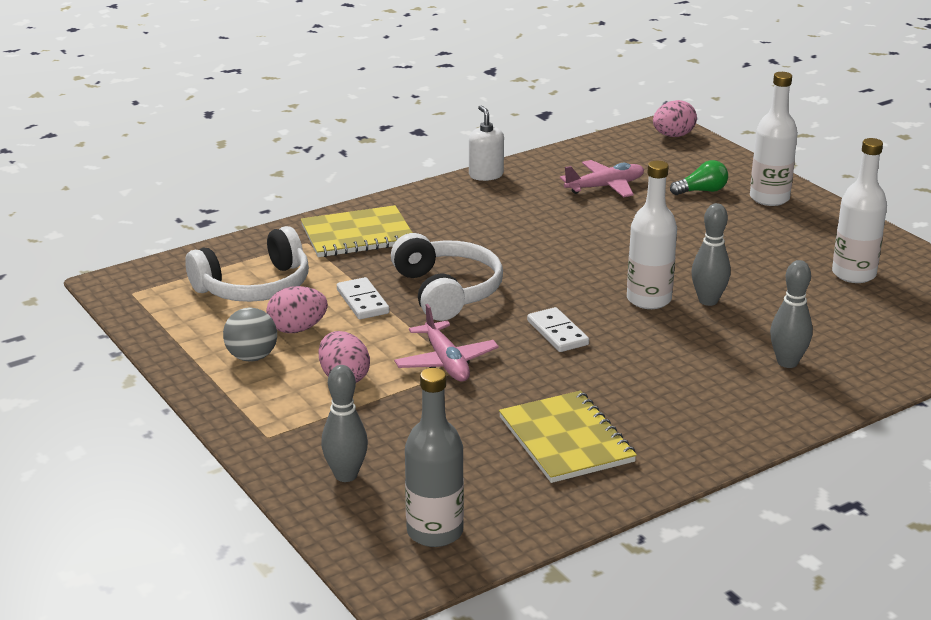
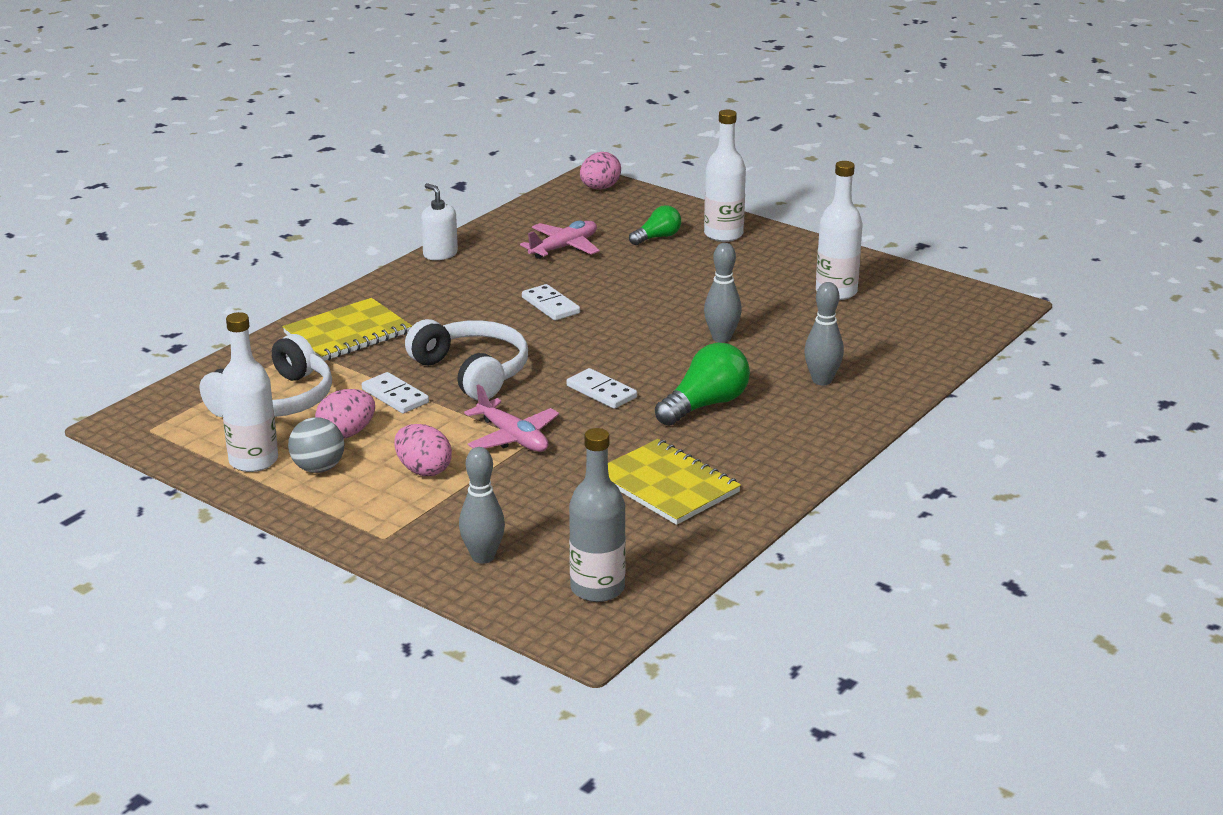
camera: 20 degrees left, 0 degrees up
(559, 240) = (550, 305): none -> white domino
(649, 299) = (667, 346): white bottle -> white bottle (253, 461)
(652, 365) = (705, 405): none -> green light bulb

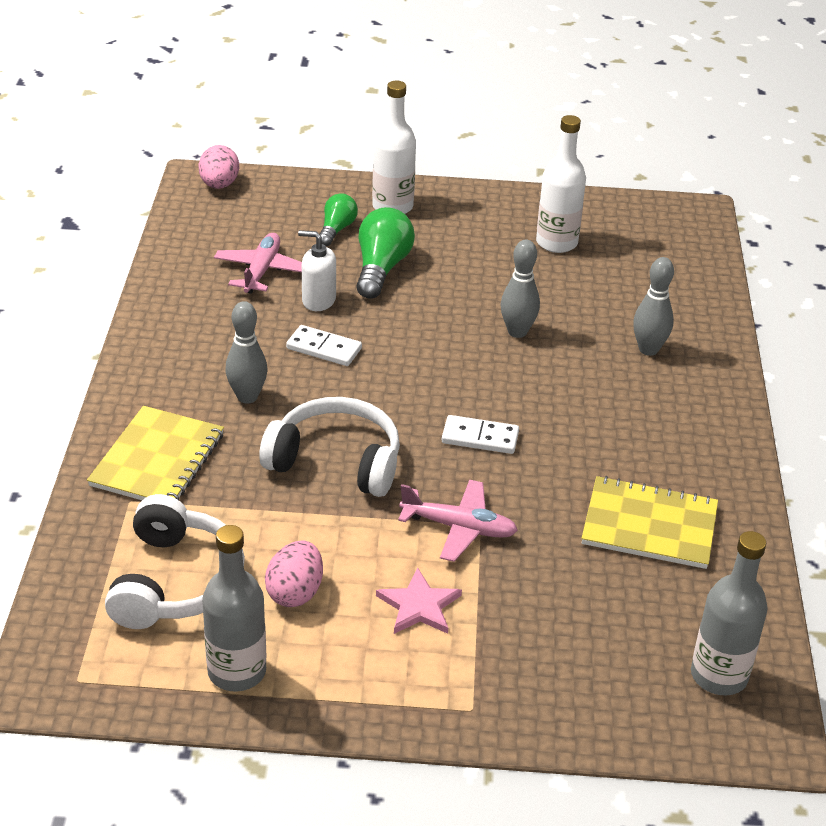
camera: 35 degrees left, 10 degrees up
(253, 461) = (237, 671): white bottle -> grey bottle
(318, 468) = (314, 650): grey ball -> none
(395, 396) = (292, 523): white domino -> none
(423, 470) = (419, 606): pink egg -> pink star
(440, 254) = (146, 321): white soap dispenser -> white soap dispenser (318, 300)
(483, 557) = (585, 688): grey bowling pin -> grey bowling pin (247, 397)
(705, 405) = (584, 416): green light bulb -> green light bulb (381, 268)

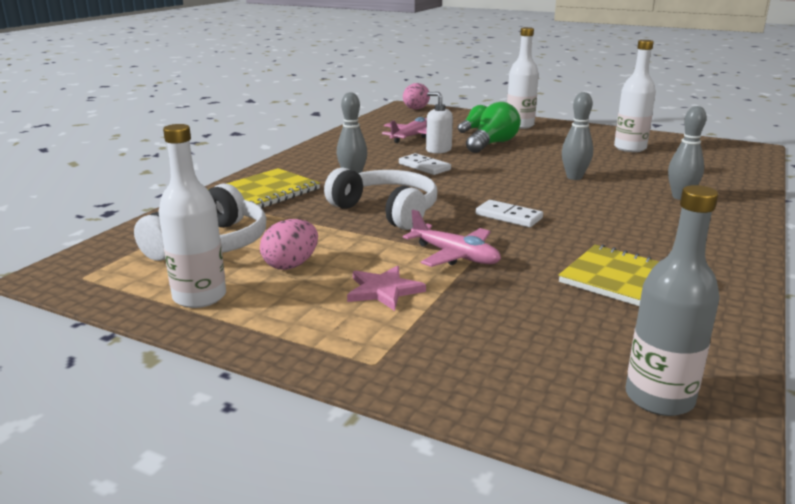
camera: 25 degrees right, 15 degrees down
(237, 671) = (199, 297): grey bottle -> white bottle

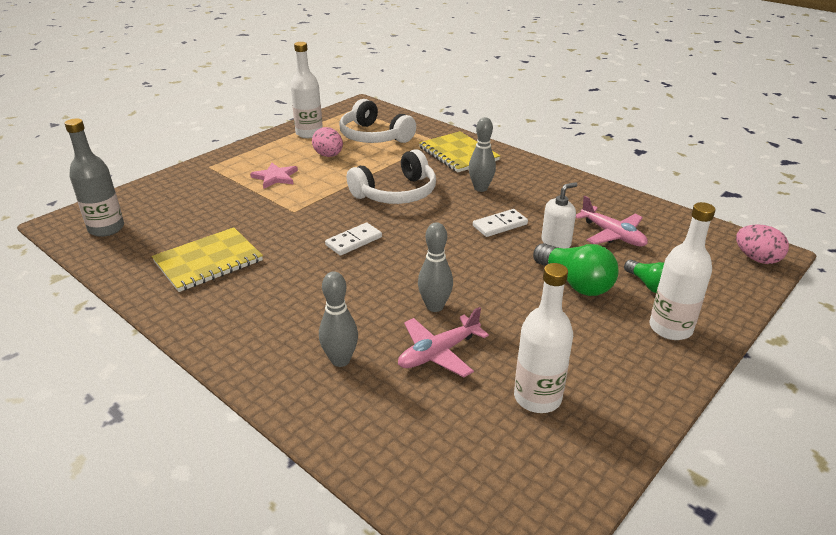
camera: 105 degrees right, 10 degrees up
(455, 256) = (301, 205): pink plane -> pink plane (438, 353)

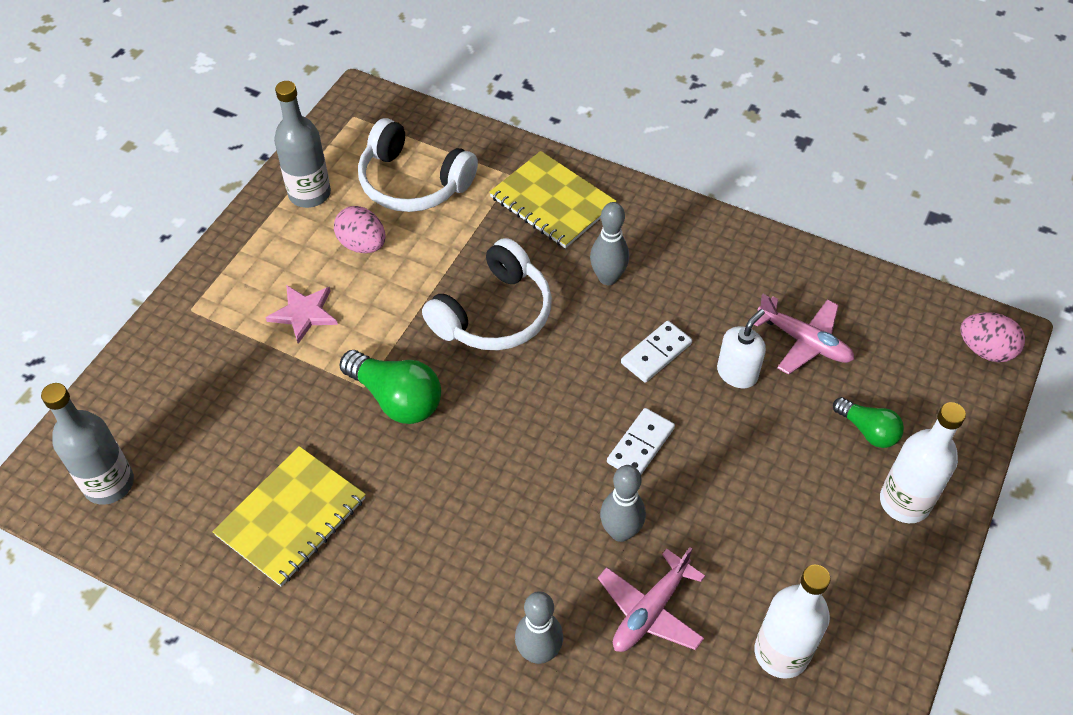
camera: 15 degrees left, 20 degrees up
(309, 133) = (309, 194): white bottle -> grey bottle
(354, 241) = (473, 430): white domino -> white domino (640, 445)
(575, 283) = (778, 447): green light bulb -> green light bulb (396, 399)

